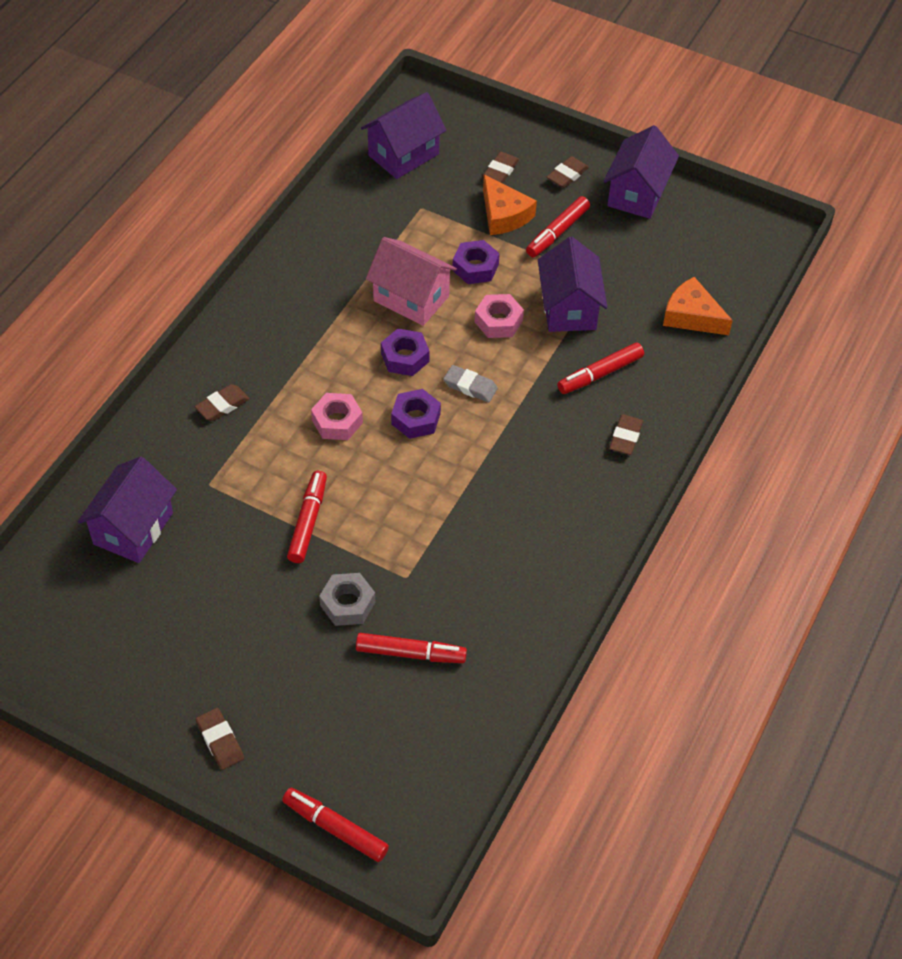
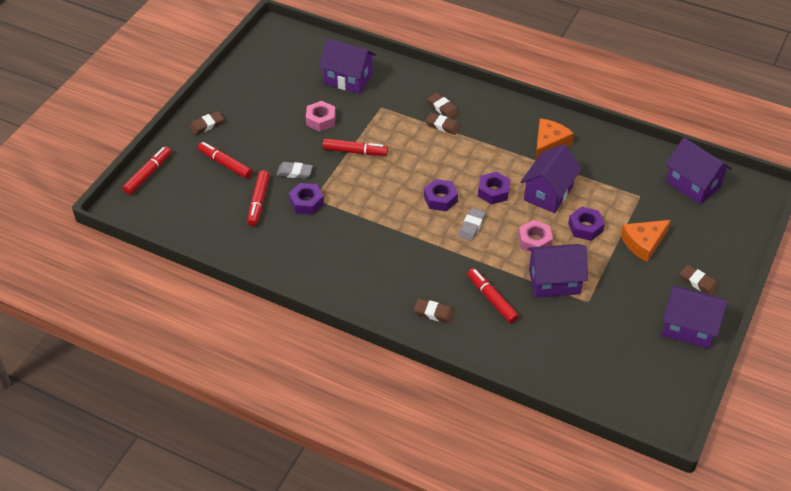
camera: 90 degrees right, 5 degrees down
(337, 421) = (434, 161): pink nut -> pink nut (321, 120)
(347, 604) = (294, 172): grey nut -> grey eraser
(411, 298) = (548, 193): pink house -> purple house
(415, 587) = (306, 202): none -> purple nut
(500, 171) = (691, 241): brown eraser -> brown eraser (442, 126)
(557, 232) = (632, 275): red marker -> red marker (225, 164)
(692, 316) = (559, 359): orange cheese -> orange cheese (549, 144)

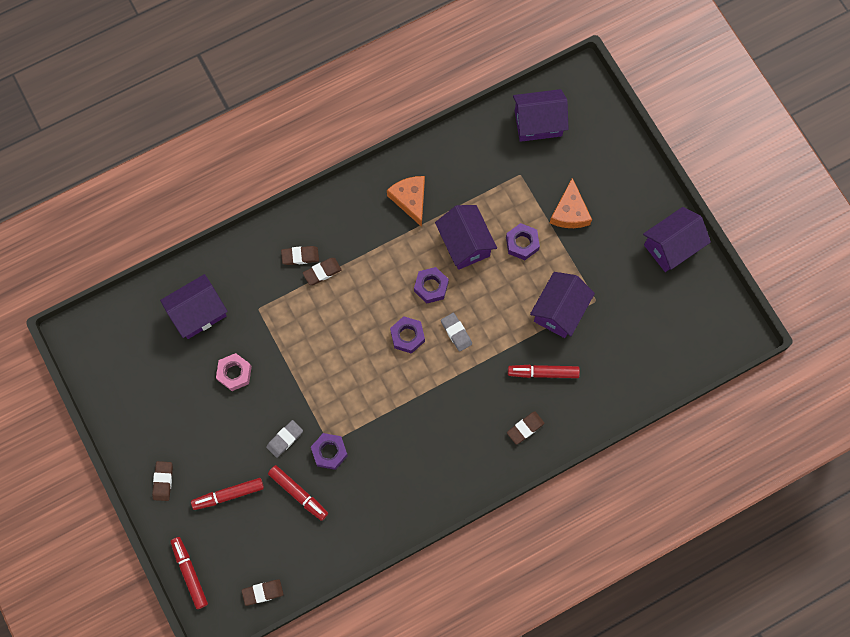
camera: 55 degrees left, 25 degrees up
(355, 152) = (298, 370): red marker -> none
(534, 241) = (507, 294): pink nut -> none
(698, 282) = (635, 203): brown eraser -> brown eraser (263, 592)

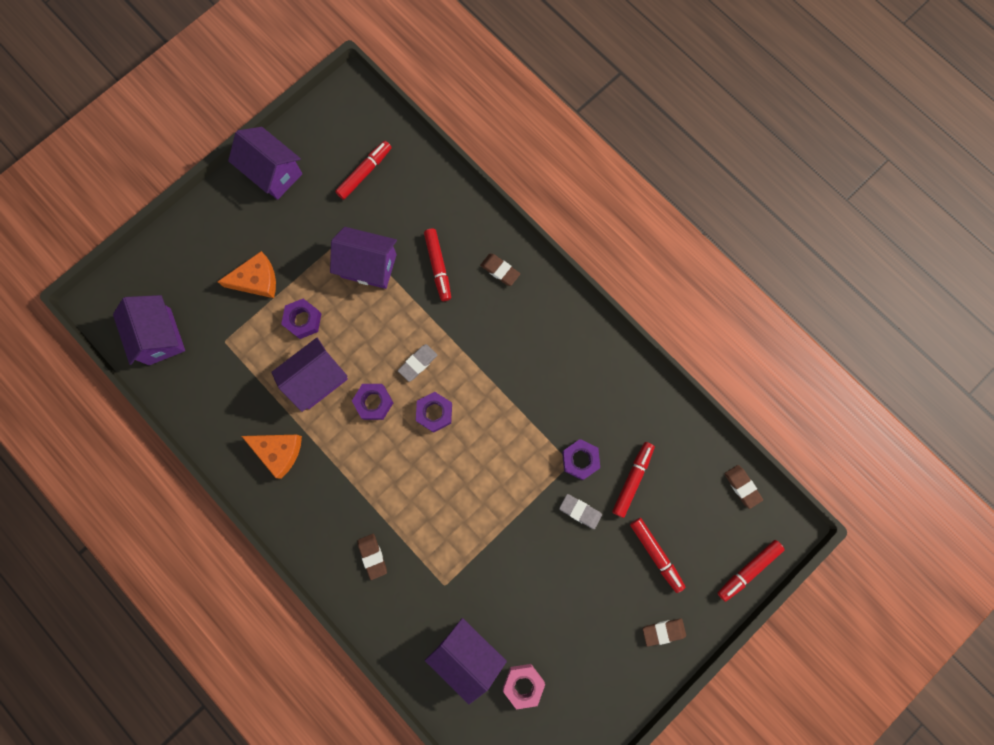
camera: 105 degrees left, 5 degrees up
(234, 373) = (524, 589): pink nut -> pink nut (523, 684)
(322, 272) = (385, 525): brown eraser -> none
(410, 200) = (278, 451): orange cheese -> orange cheese turned 120 degrees counterclockwise
(653, 328) = (364, 173): none -> red marker

